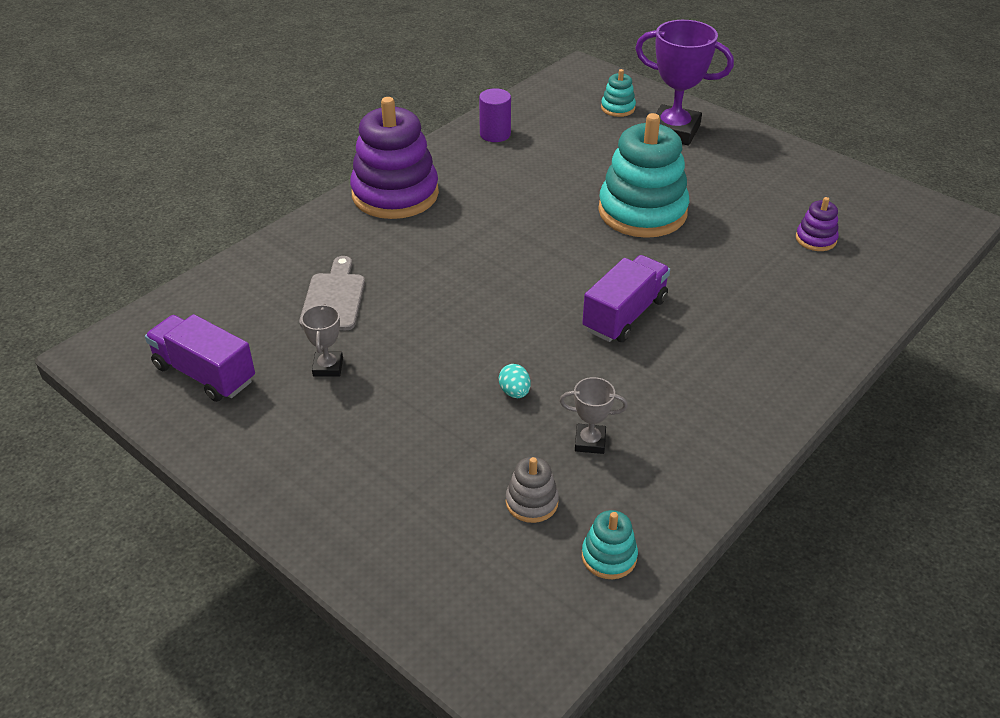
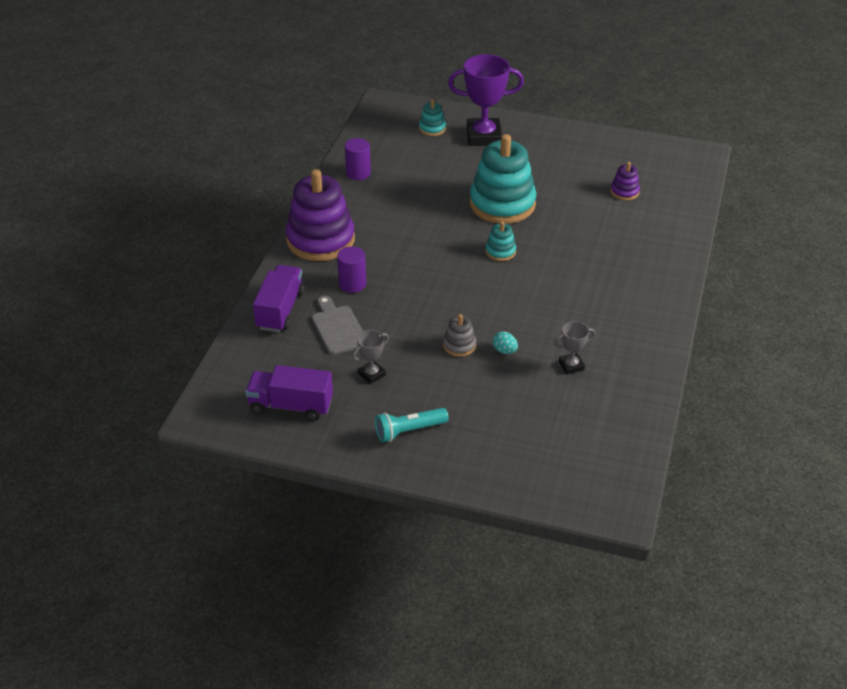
camera: 25 degrees left, 0 degrees up
(315, 455) = (409, 431): none -> turquoise flashlight
(328, 367) = (371, 374): grey trophy -> grey trophy turned 75 degrees clockwise
(391, 253) = (352, 284): none -> purple cylinder
(532, 502) = (561, 412): grey stacking toy -> grey stacking toy (459, 345)
(609, 556) = (626, 426): turquoise stacking toy -> turquoise stacking toy (500, 252)
(624, 315) = (538, 279): purple truck -> purple truck (280, 310)

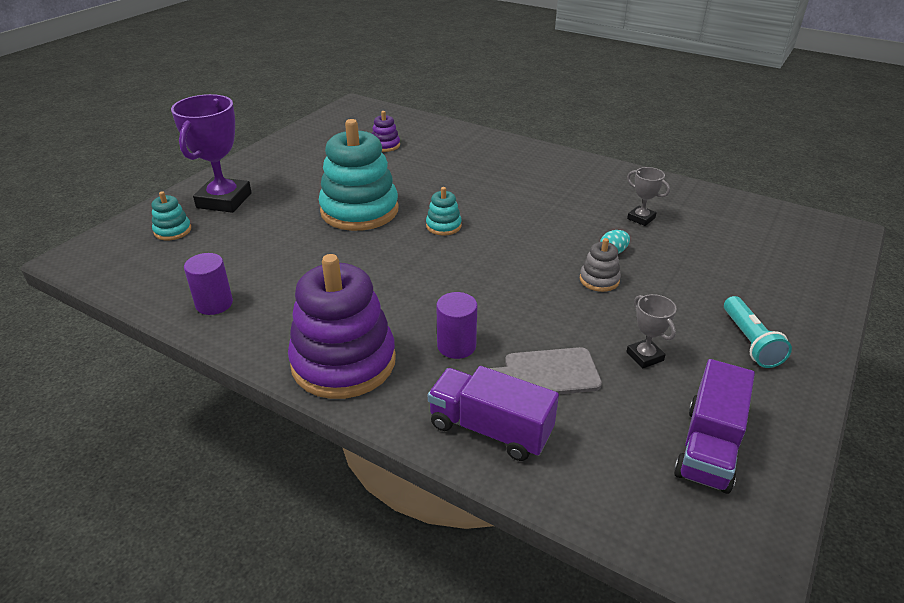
camera: 75 degrees left, 5 degrees down
(571, 365) = (641, 218): grey trophy -> grey trophy turned 45 degrees counterclockwise

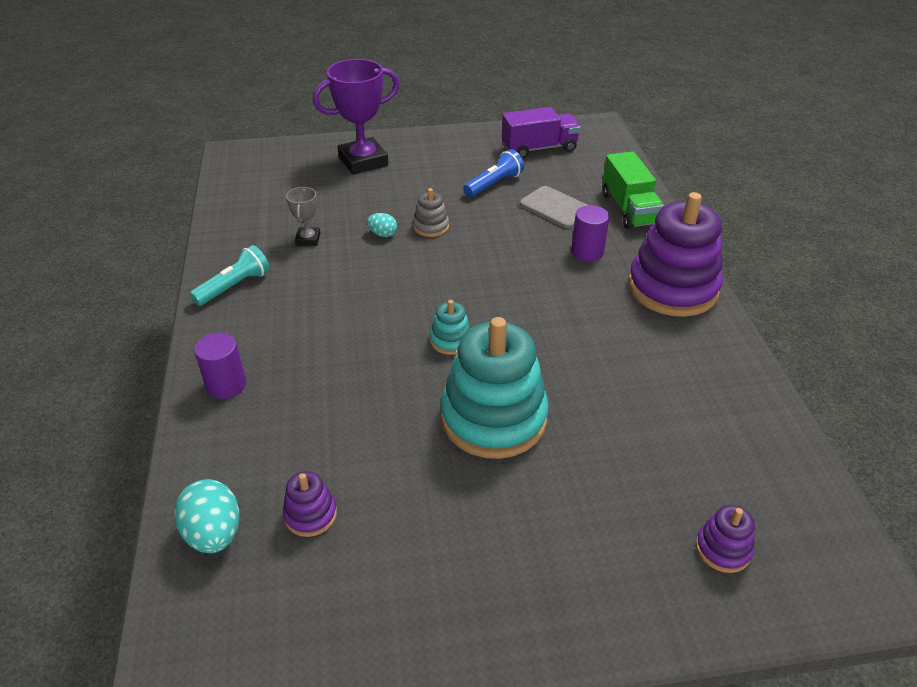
camera: 130 degrees left, 5 degrees up
(173, 231) = (723, 549): turquoise stacking toy -> purple stacking toy
(214, 304) = (736, 401): purple cylinder -> purple cylinder (226, 385)
(224, 200) = (620, 564): purple trophy -> purple trophy (363, 161)
(411, 126) = (214, 533): none -> turquoise egg
(490, 429) = (629, 209): purple truck -> green truck
(644, 356) = (494, 184): grey trophy -> blue flashlight
(749, 341) = (430, 157): turquoise flashlight -> turquoise flashlight (234, 286)

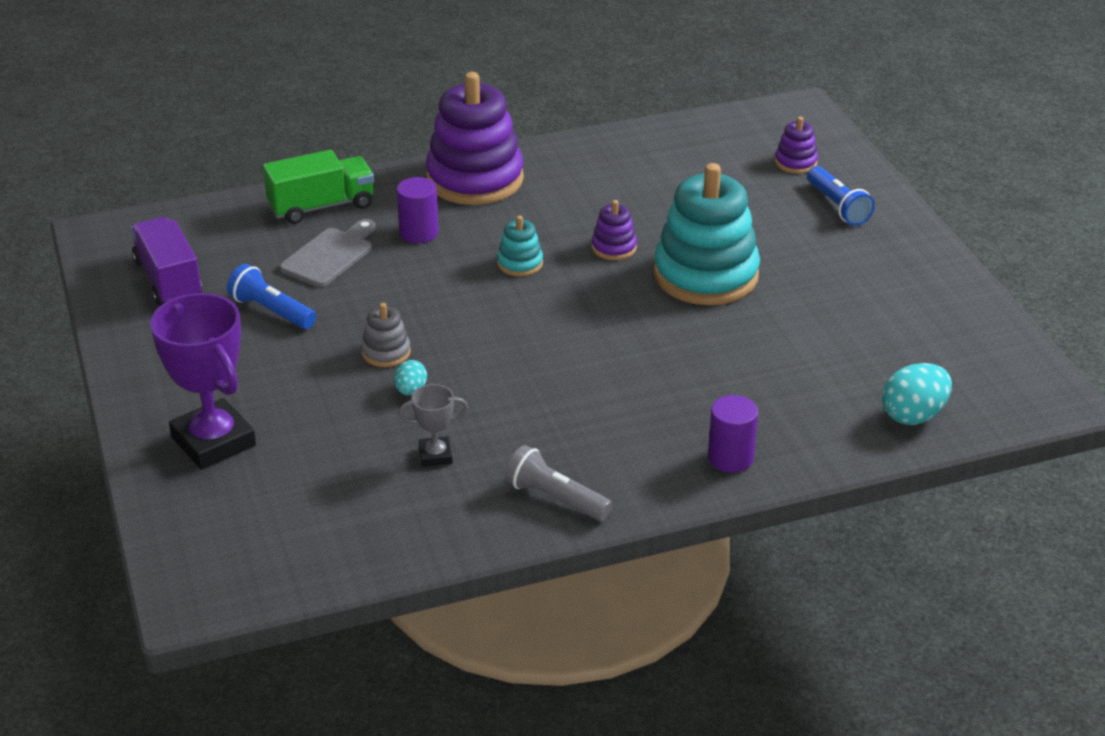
camera: 100 degrees left, 5 degrees down
(234, 286) = (556, 498): turquoise flashlight -> grey flashlight
(310, 514) = (865, 363): purple stacking toy -> purple stacking toy (614, 247)
(451, 340) = (604, 312): turquoise stacking toy -> turquoise stacking toy (520, 263)
(618, 569) = (837, 206): none -> blue flashlight

